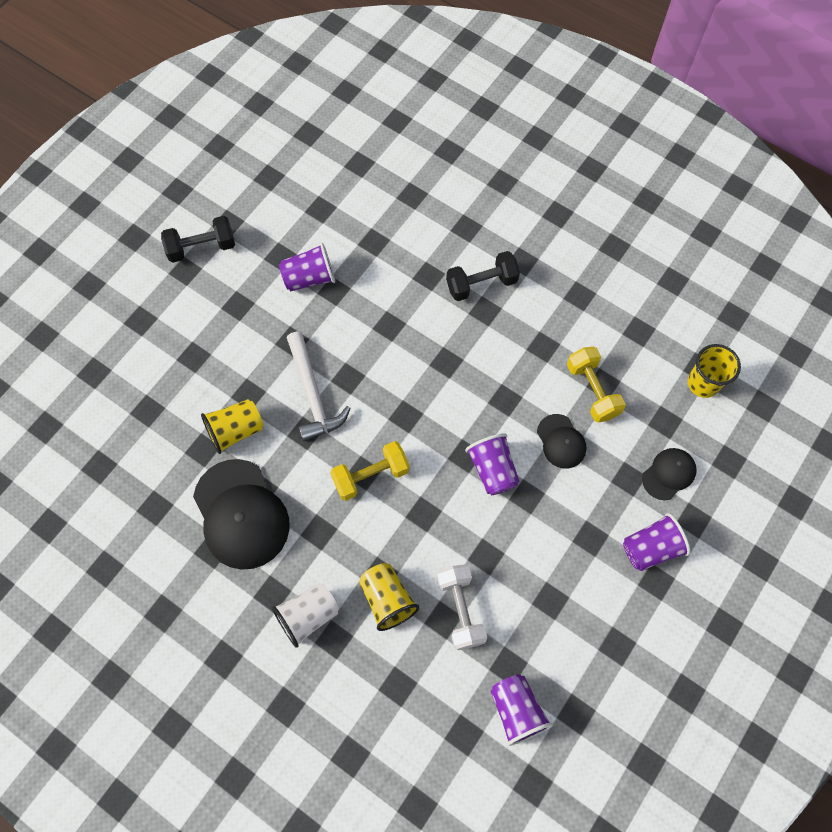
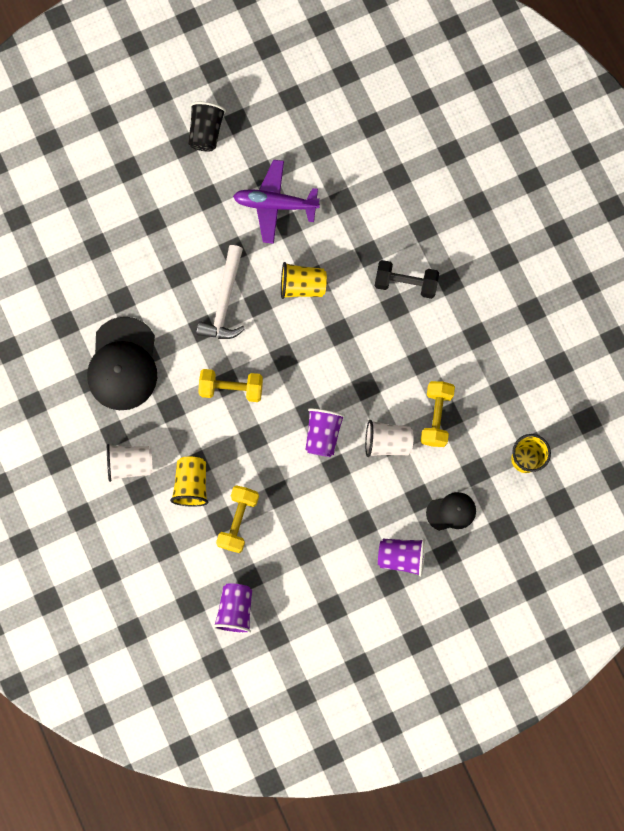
camera: 30 degrees right, 10 degrees up
(202, 247) = (206, 132): black dumbbell -> black cup
(235, 430) = (152, 298): yellow cup -> yellow cup (302, 286)
(310, 278) = (275, 204): purple cup -> purple plane
(460, 609) = (238, 520): white dumbbell -> yellow dumbbell
(561, 441) = (387, 442): black cap -> white cup

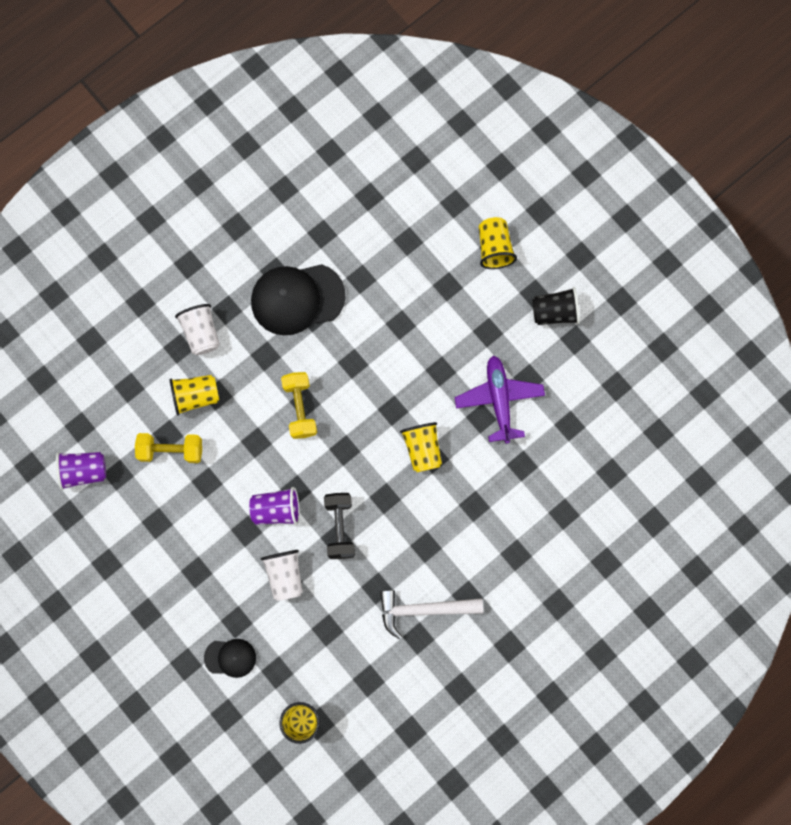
camera: 75 degrees right, 0 degrees up
(128, 169) = (494, 248): none -> yellow cup
(225, 301) = (386, 378): white hammer -> white hammer (424, 610)
(401, 556) = (173, 619): purple cup -> none
(405, 283) = (453, 551): black dumbbell -> black dumbbell (340, 527)
(436, 416) = (323, 618): yellow dumbbell -> none
(451, 512) = (230, 657): black cap -> black cap turned 60 degrees counterclockwise

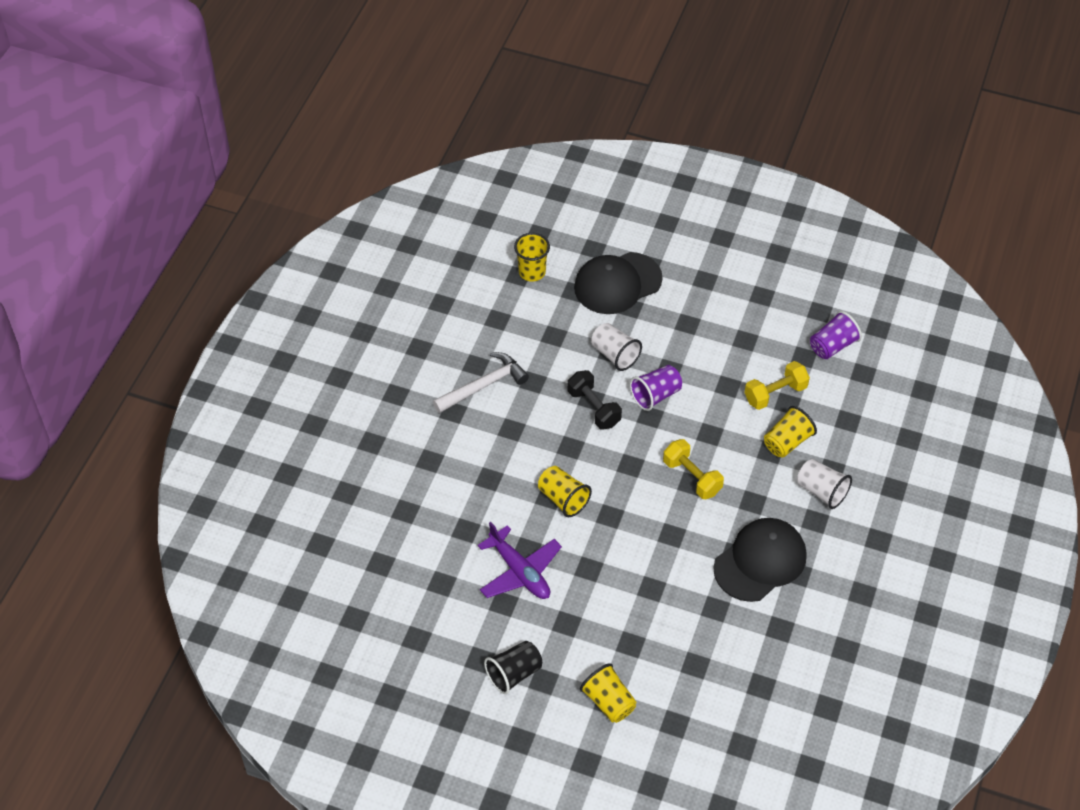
camera: 150 degrees right, 25 degrees down
(230, 657) = (617, 283): black cap -> black cap, size x1.92

